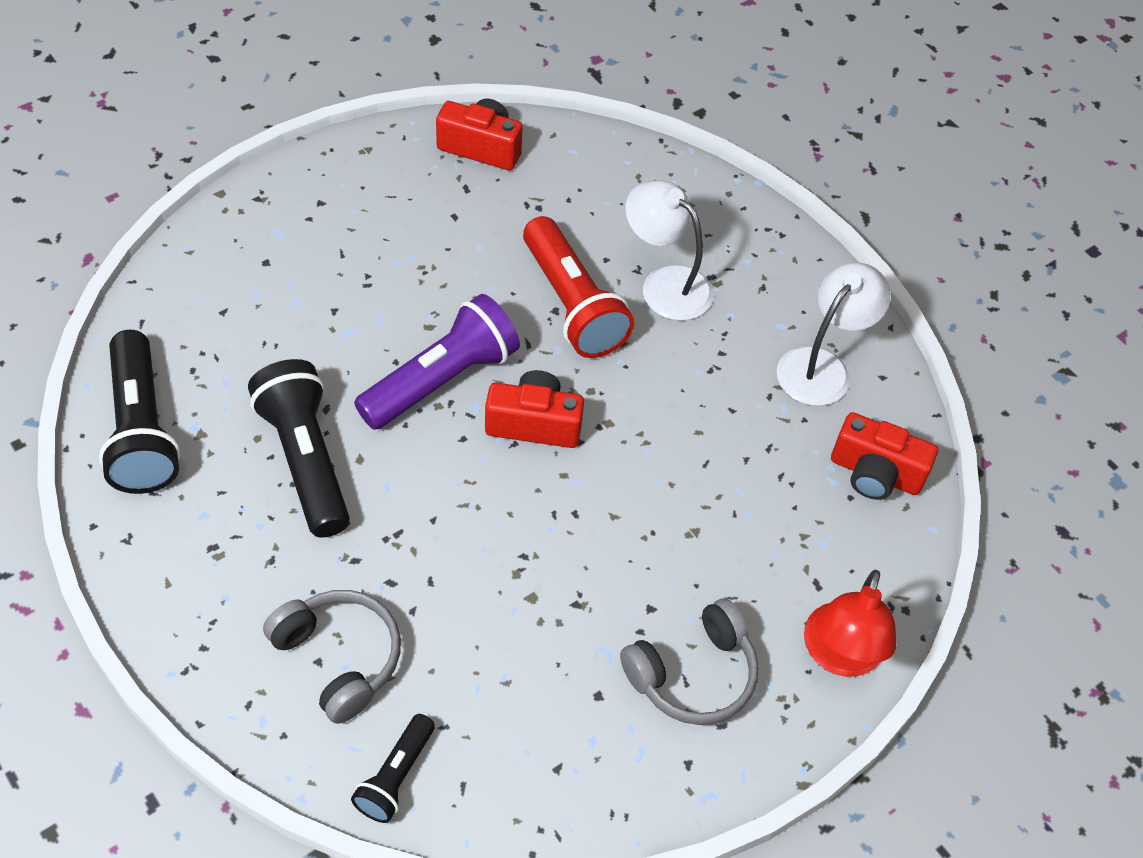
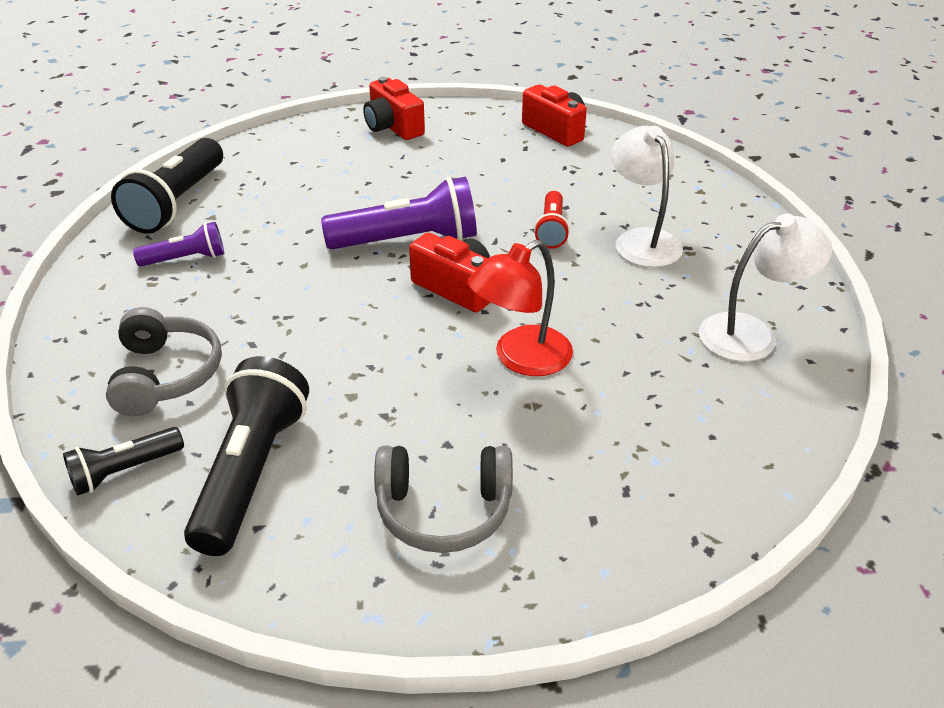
camera: 35 degrees right, 15 degrees down
(227, 506) = (186, 259): none -> purple flashlight
(305, 460) = (265, 252): black flashlight -> black flashlight (251, 471)
(572, 305) = (551, 230): red flashlight -> red flashlight, size x0.55
(839, 656) = (605, 559): red lamp -> red lamp (521, 359)
(875, 473) = (752, 428): red camera -> red camera (393, 127)

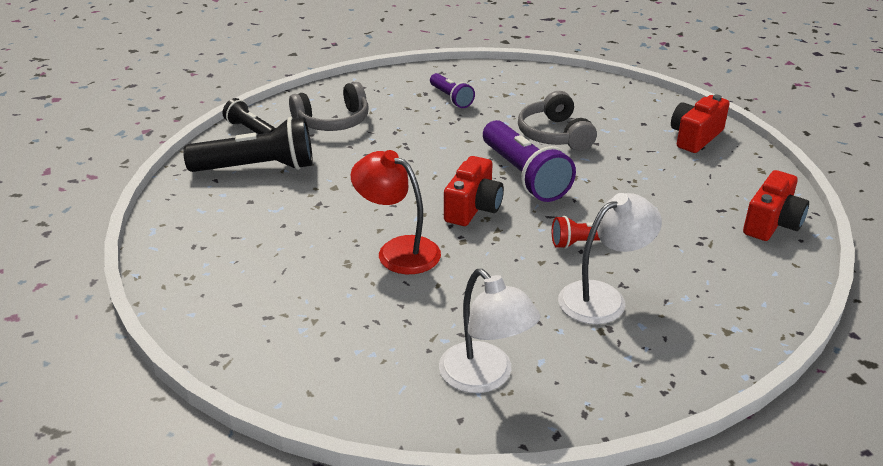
camera: 75 degrees right, 5 degrees down
(177, 203) = (514, 79): black flashlight -> none
(444, 510) = (237, 241): grey headphones -> grey headphones (554, 135)

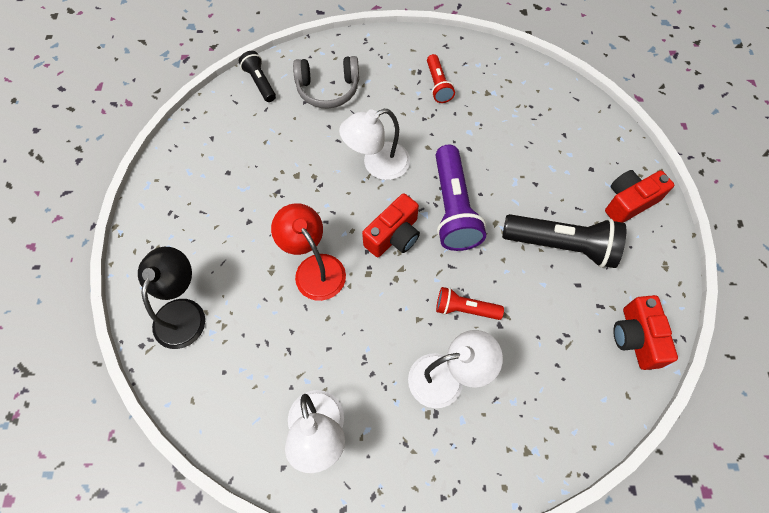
camera: 20 degrees right, 30 degrees up
(255, 321) = (183, 312): none -> black lamp
(258, 168) = (248, 132): black flashlight -> black flashlight (562, 245)
(421, 162) = (377, 164): none -> white lamp
(451, 98) = (438, 85): purple flashlight -> red flashlight
(554, 135) = (504, 162): grey headphones -> none
(772, 223) = (636, 338): red camera -> red camera turned 120 degrees clockwise

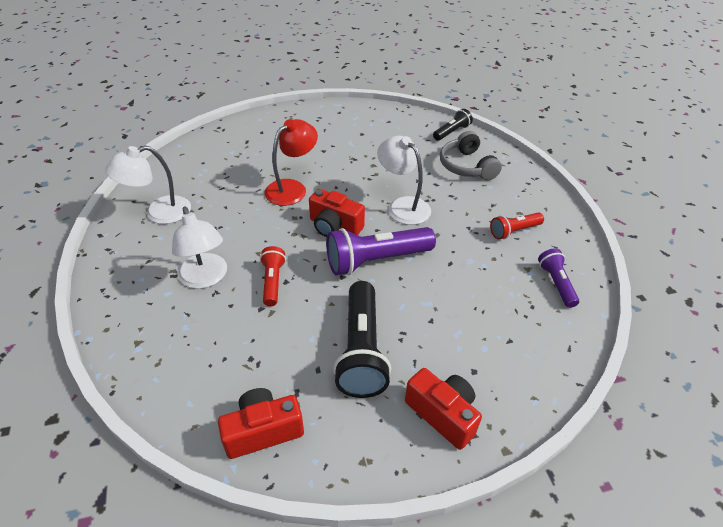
camera: 75 degrees right, 20 degrees down
(183, 312) = (244, 137): black lamp -> none
(508, 80) = (556, 283): none -> purple flashlight

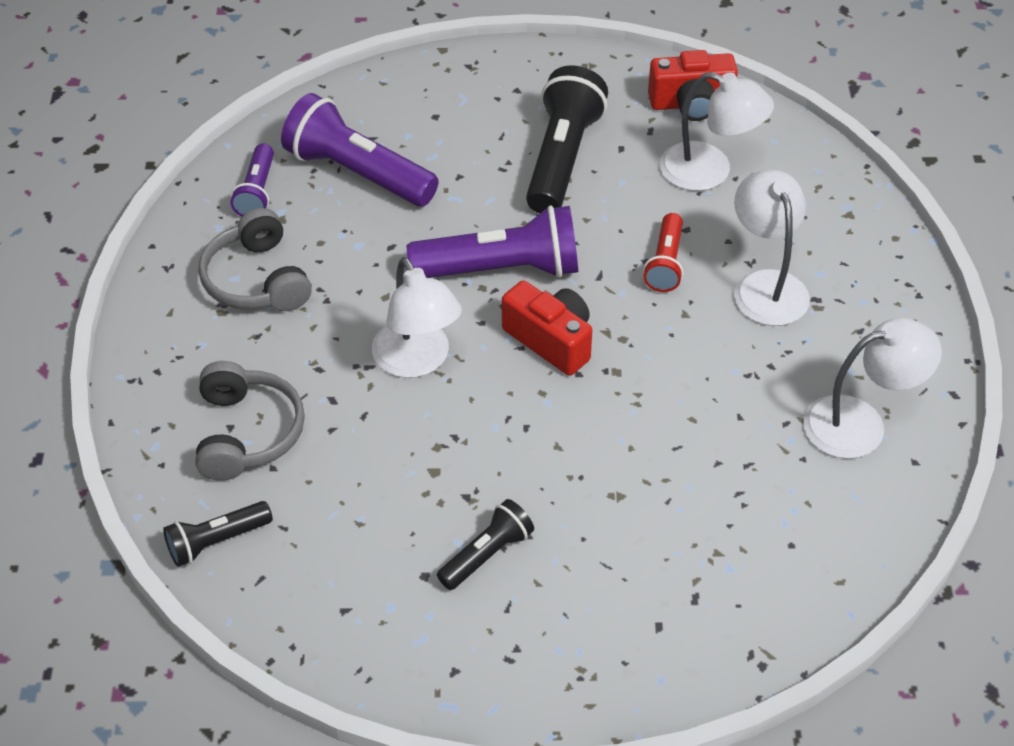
camera: 165 degrees left, 5 degrees up
(244, 360) = (709, 171): none -> white lamp
(292, 188) = (611, 438): red lamp -> none
(338, 142) = (487, 554): none -> black flashlight
(442, 414) = (492, 86): red camera -> none
(501, 309) = (357, 173): none -> purple flashlight
(514, 231) = (257, 280): red flashlight -> grey headphones

